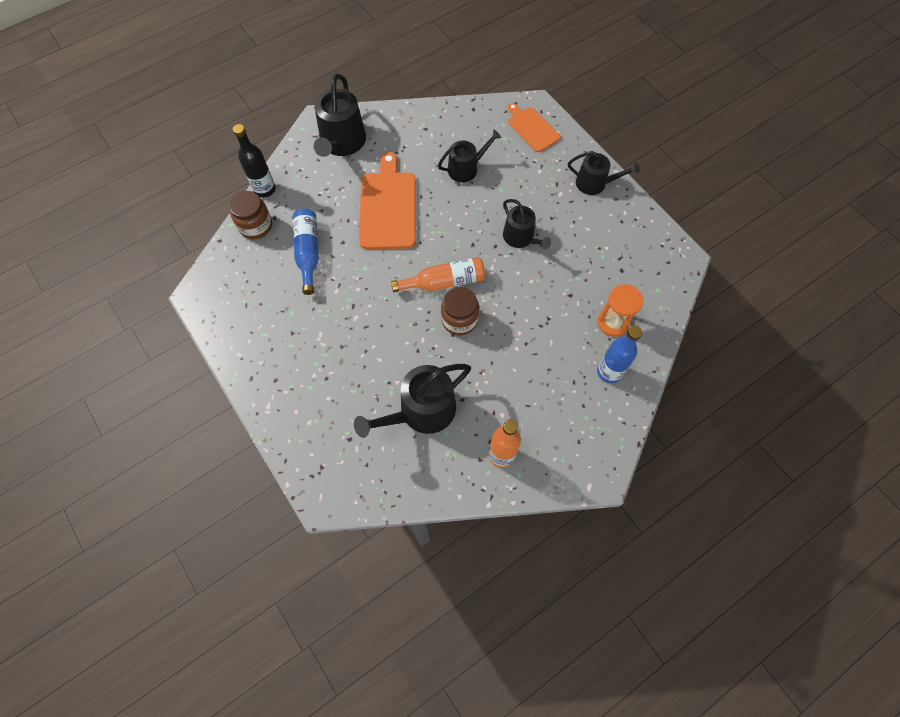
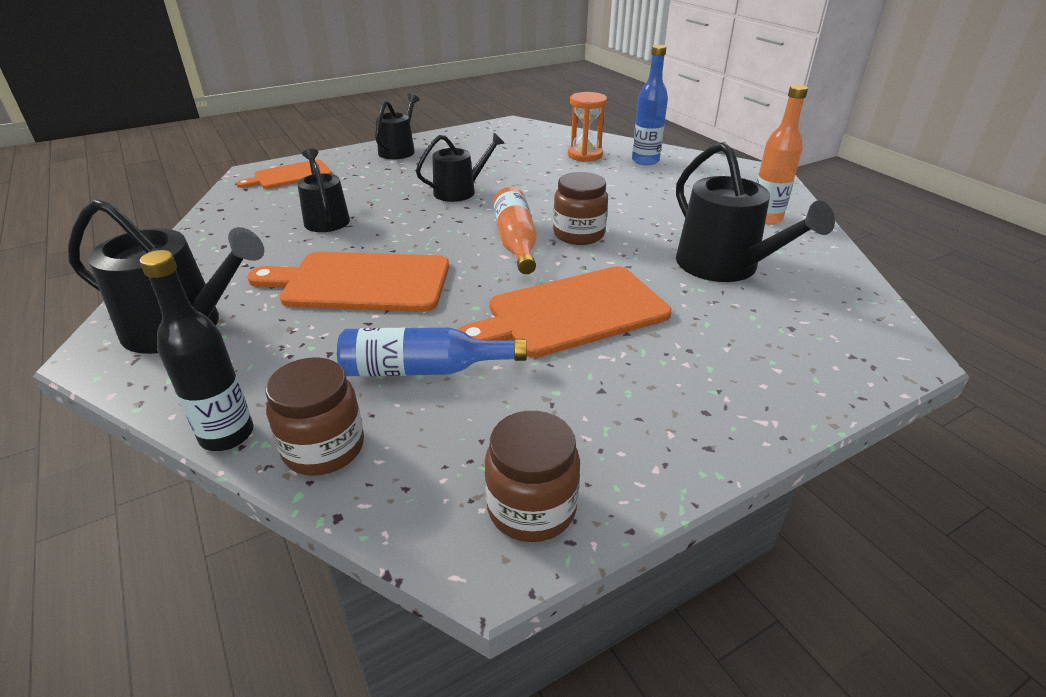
camera: 85 degrees left, 30 degrees down
(219, 306) = (531, 508): none -> brown jar
(360, 317) = (571, 313): none -> orange cutting board

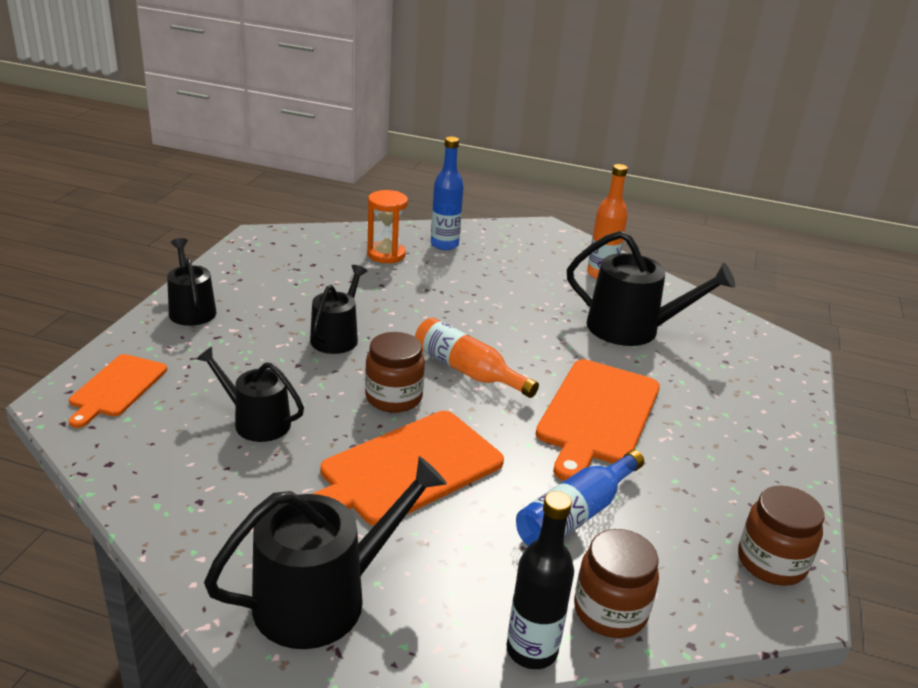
camera: 45 degrees left, 5 degrees down
(579, 234) = (502, 342): brown jar -> brown jar (393, 397)

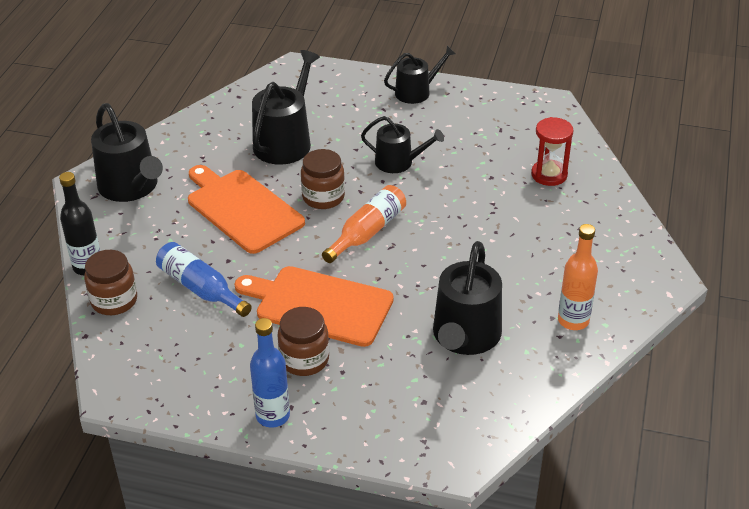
camera: 90 degrees right, 10 degrees up
(117, 388) = (312, 83): orange cutting board -> none
(256, 421) = (285, 141): black watering can -> black watering can, size x1.59
(386, 254) = (549, 175): orange hourglass -> red hourglass
(444, 244) = (587, 209): blue bottle -> blue bottle (273, 416)
(771, 562) = (153, 387): brown jar -> brown jar (304, 359)

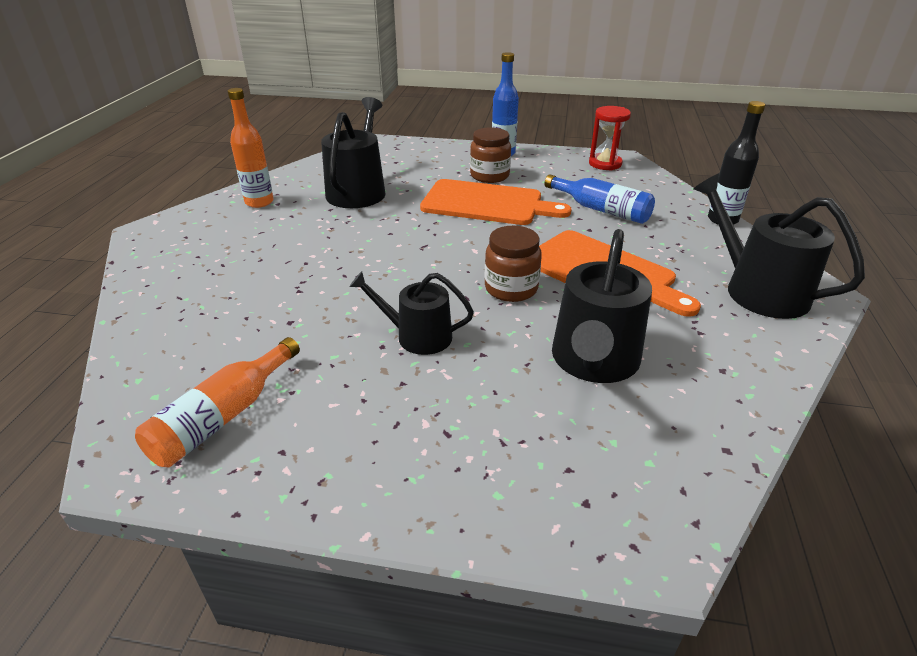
camera: 175 degrees right, 5 degrees down
(114, 301) = (672, 200): brown jar -> none
(368, 232) = (450, 257): orange bottle -> orange bottle (222, 417)
(417, 92) = (383, 480): black watering can -> none
(549, 175) = (207, 328): red hourglass -> red hourglass (605, 164)

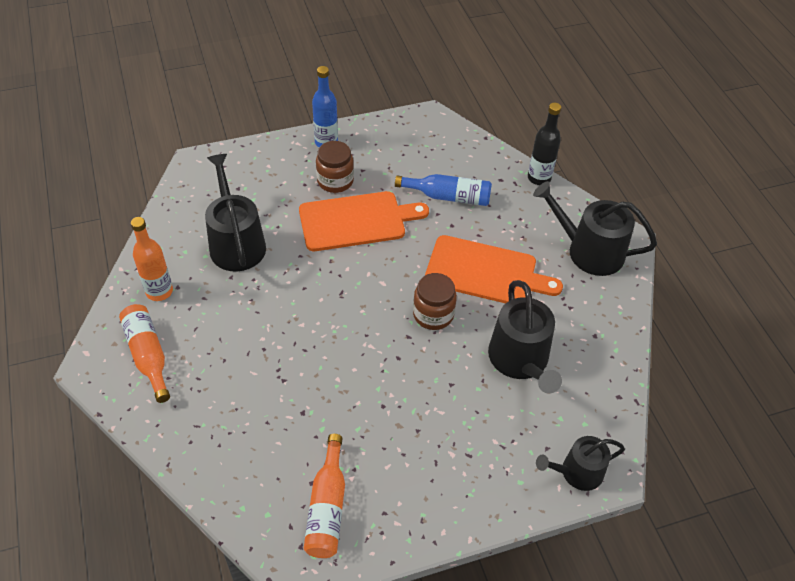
camera: 30 degrees left, 15 degrees up
(200, 237) = (148, 355): none -> orange bottle
(417, 336) = (399, 387): black watering can -> black watering can (577, 472)
(605, 164) = (420, 130): red hourglass -> none

